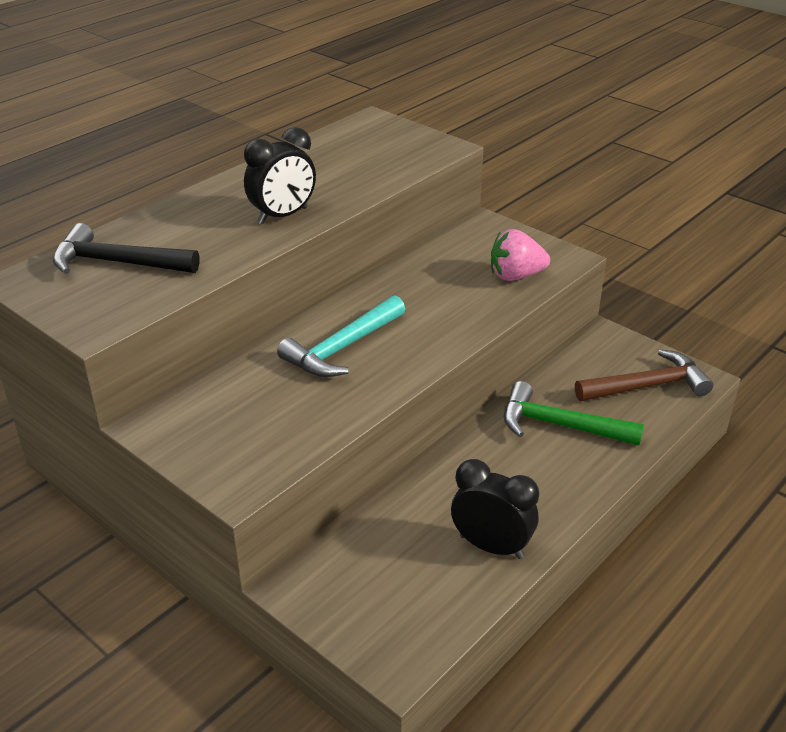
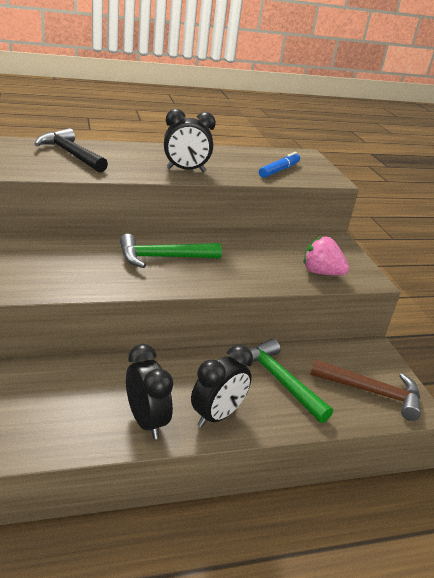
camera: 30 degrees right, 5 degrees down
(342, 348) = (163, 258): turquoise hammer -> green hammer
(378, 162) = (279, 170): none -> blue marker
(546, 498) = (217, 415): none -> black clock

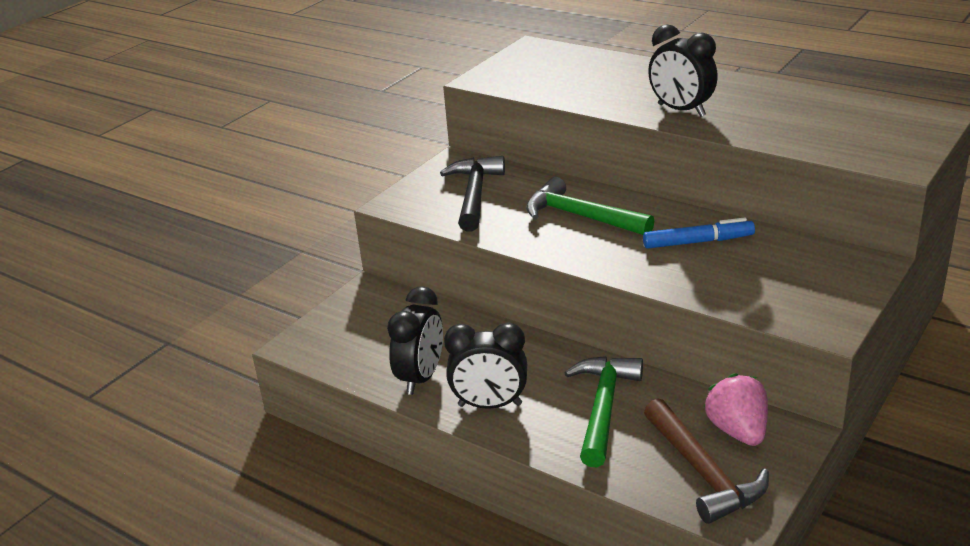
camera: 55 degrees right, 0 degrees up
(70, 154) = (569, 68): black hammer -> black hammer (474, 194)
(279, 170) = (828, 134): blue marker -> blue marker (698, 242)
(321, 273) = (762, 295): pink strawberry -> pink strawberry (738, 431)

